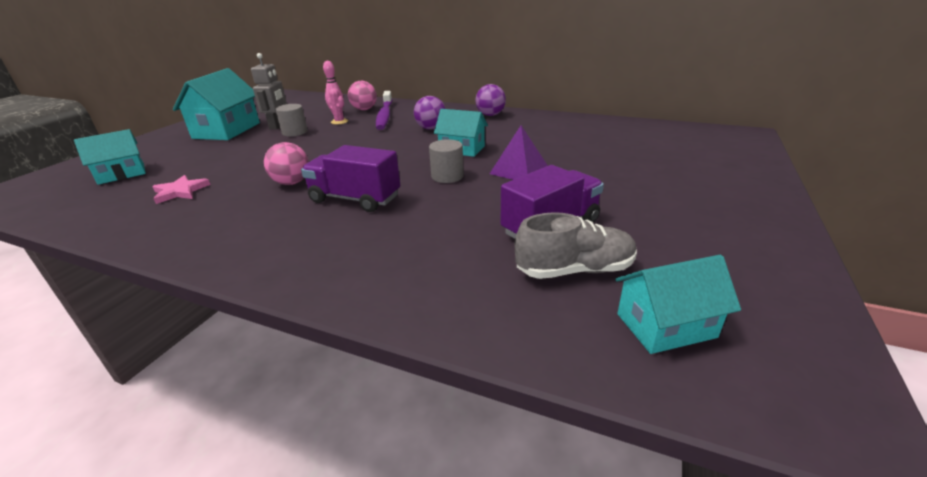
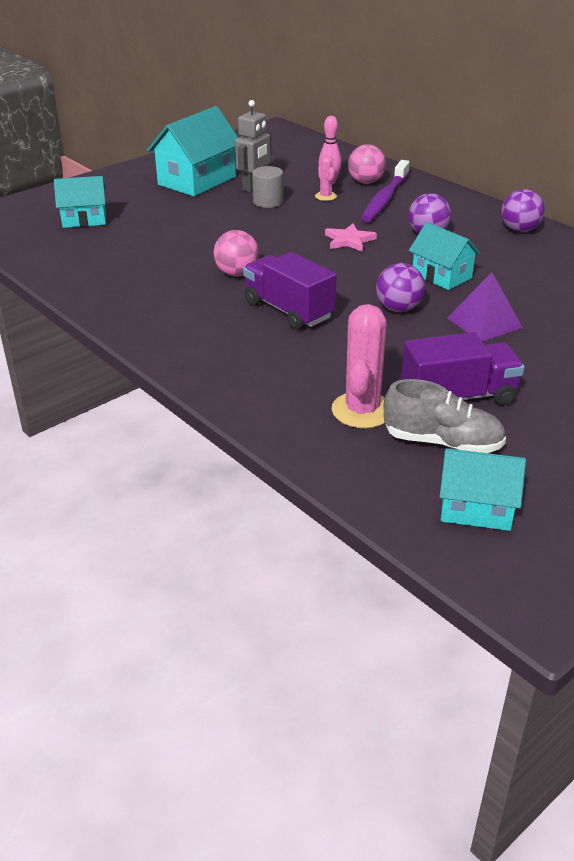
camera: 25 degrees right, 5 degrees up
(180, 191) = (132, 256): pink star -> pink star (349, 240)
(447, 176) = (398, 309): grey cylinder -> purple ball
(480, 263) = (362, 410): none -> pink cactus

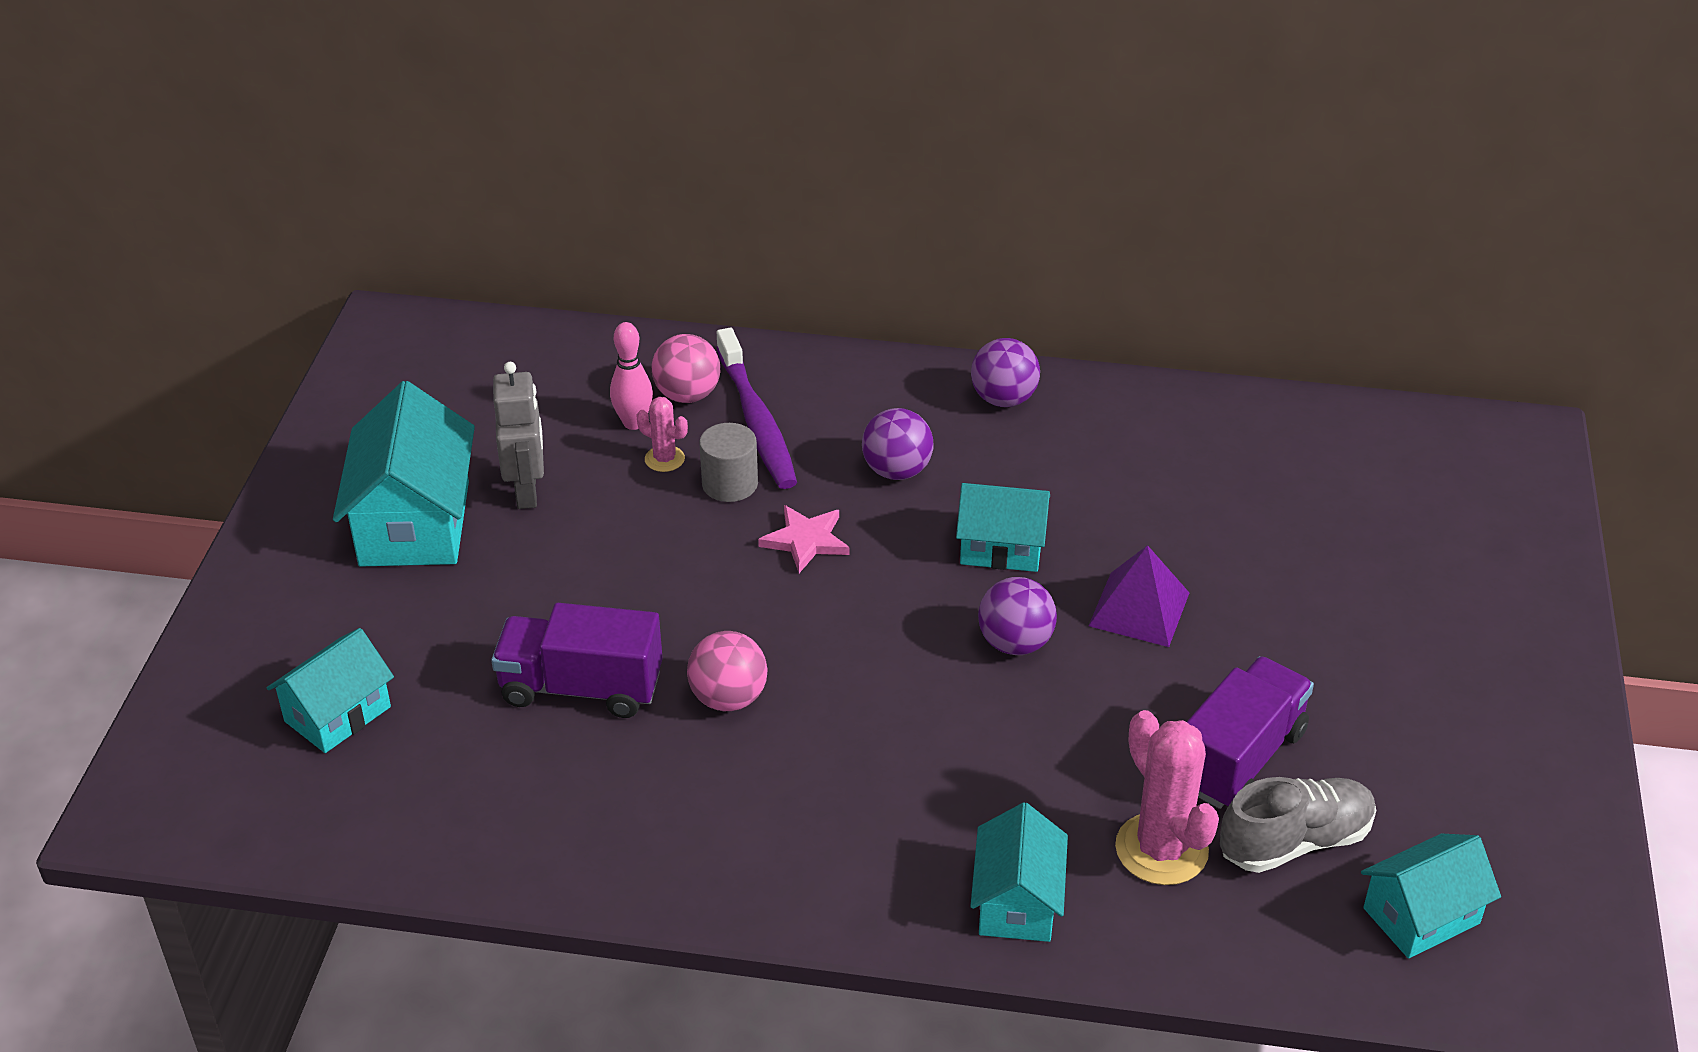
camera: 40 degrees left, 5 degrees up
(259, 394) = (1017, 902): none -> turquoise house
(268, 202) = (590, 516): grey cylinder -> grey cylinder (730, 484)
(288, 310) = (882, 730): purple truck -> purple truck (581, 688)

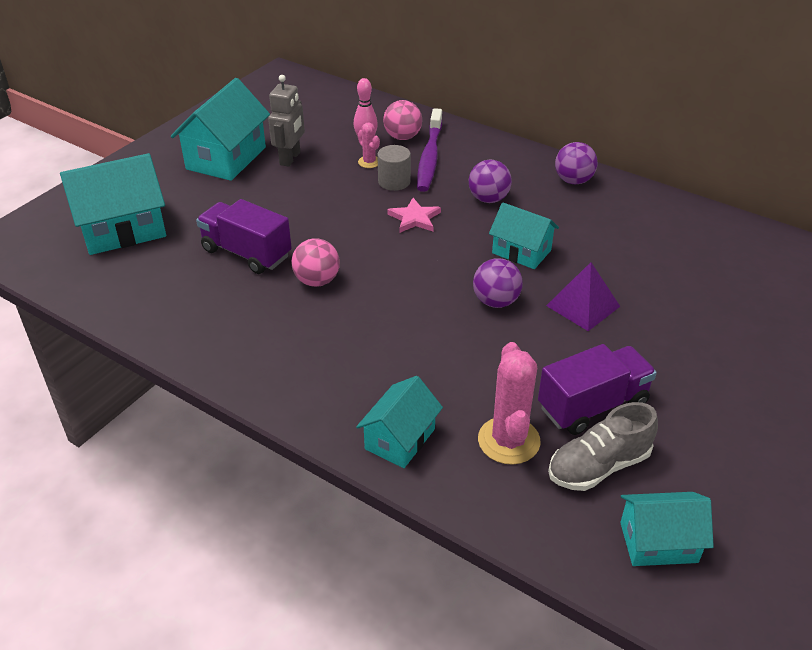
camera: 25 degrees right, 0 degrees up
(337, 714) = (123, 230): turquoise house -> turquoise house, size x1.62
(1295, 842) = (598, 466): grey shoe -> grey shoe turned 150 degrees clockwise

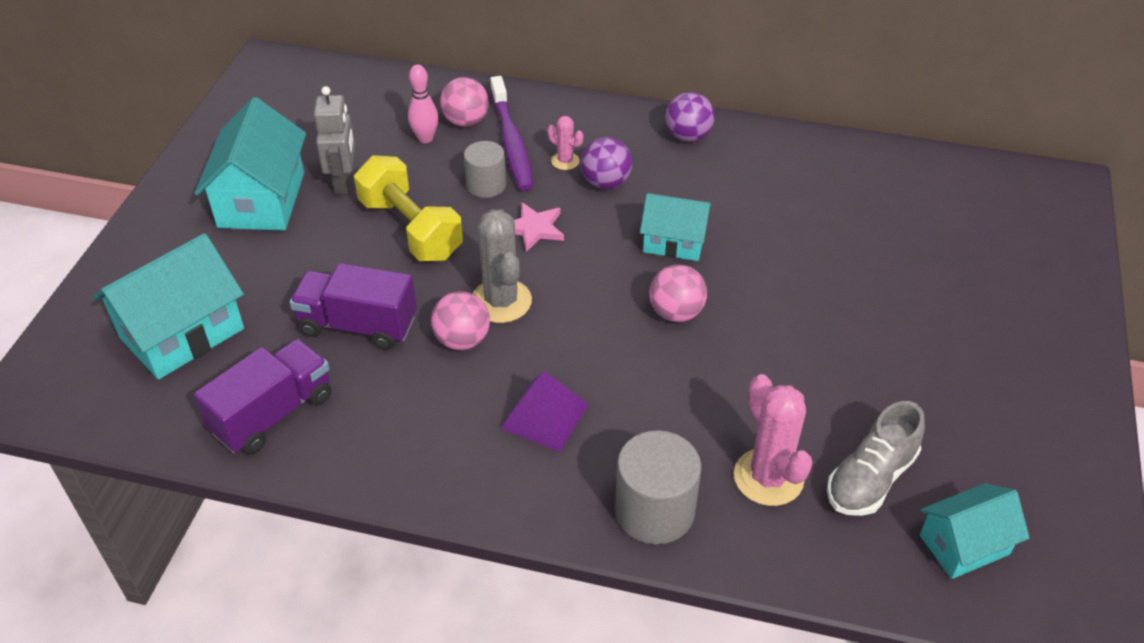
camera: 20 degrees left, 5 degrees up
(321, 199) = (410, 229): none -> yellow dumbbell
(361, 261) = (501, 301): none -> grey cactus
(369, 162) = (443, 165): pink cactus -> pink cactus (565, 161)
(400, 439) = (654, 511): turquoise house -> grey cylinder
(496, 301) = (676, 313): purple ball -> pink ball
(583, 306) = (770, 293): purple pyramid -> purple pyramid (545, 416)
(592, 405) = (833, 410): purple truck -> purple truck (273, 414)

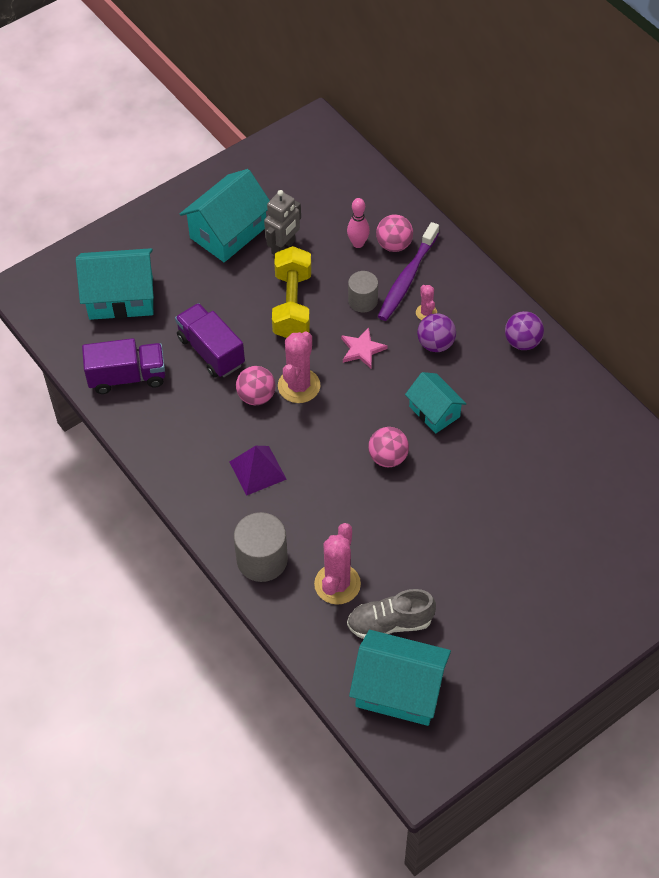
camera: 40 degrees right, 10 degrees up
(501, 301) = (299, 386): grey cactus -> pink cactus
(964, 545) = (399, 690): turquoise house -> turquoise house, size x1.62

